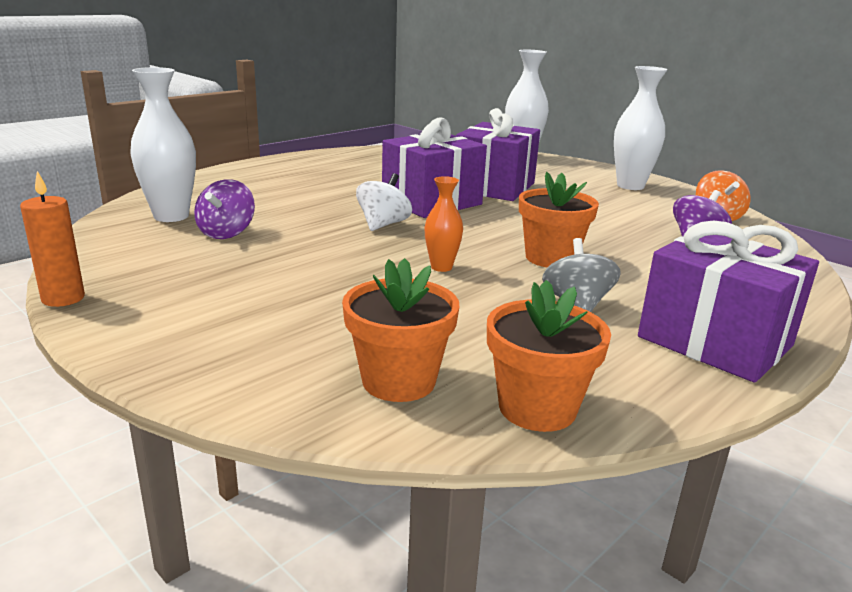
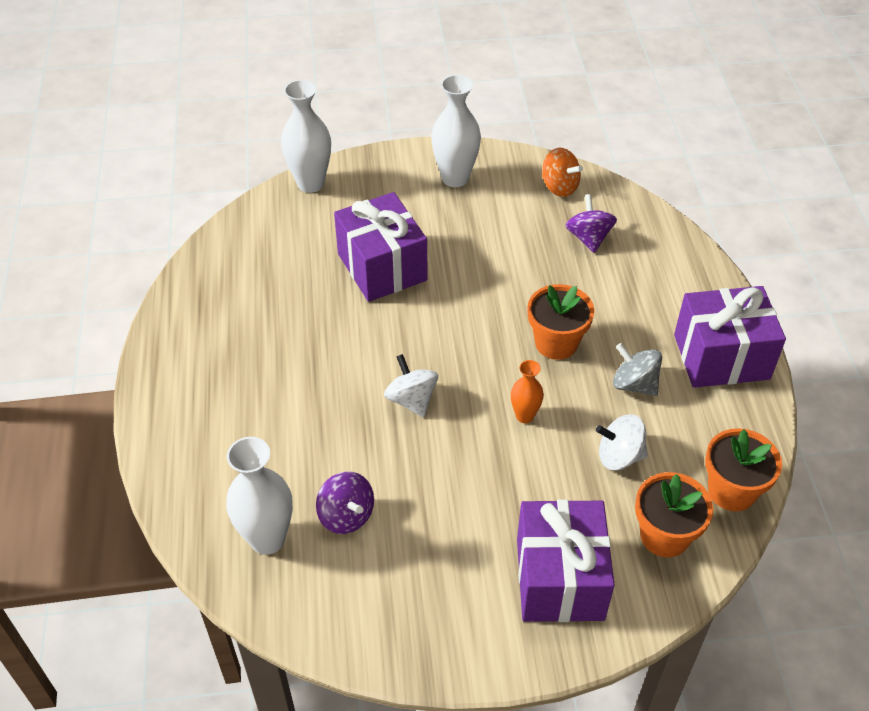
camera: 50 degrees left, 25 degrees up
(63, 298) = (412, 674): orange candle -> none
(431, 202) = (384, 335): purple gift -> purple gift (559, 579)
(470, 323) = (619, 456): none -> white spinning top

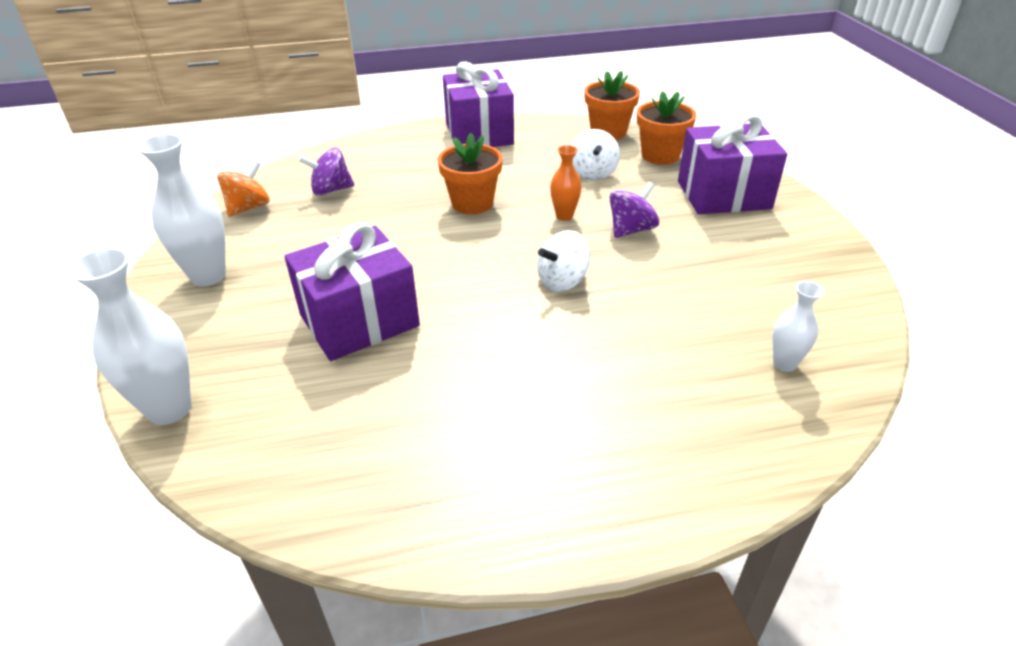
camera: 95 degrees left, 10 degrees down
(267, 539) = (784, 364): white vase -> white vase, size x0.56
(346, 515) = (724, 310): purple spinning top -> purple spinning top (631, 230)
(634, 384) = (515, 167): grey spinning top -> none

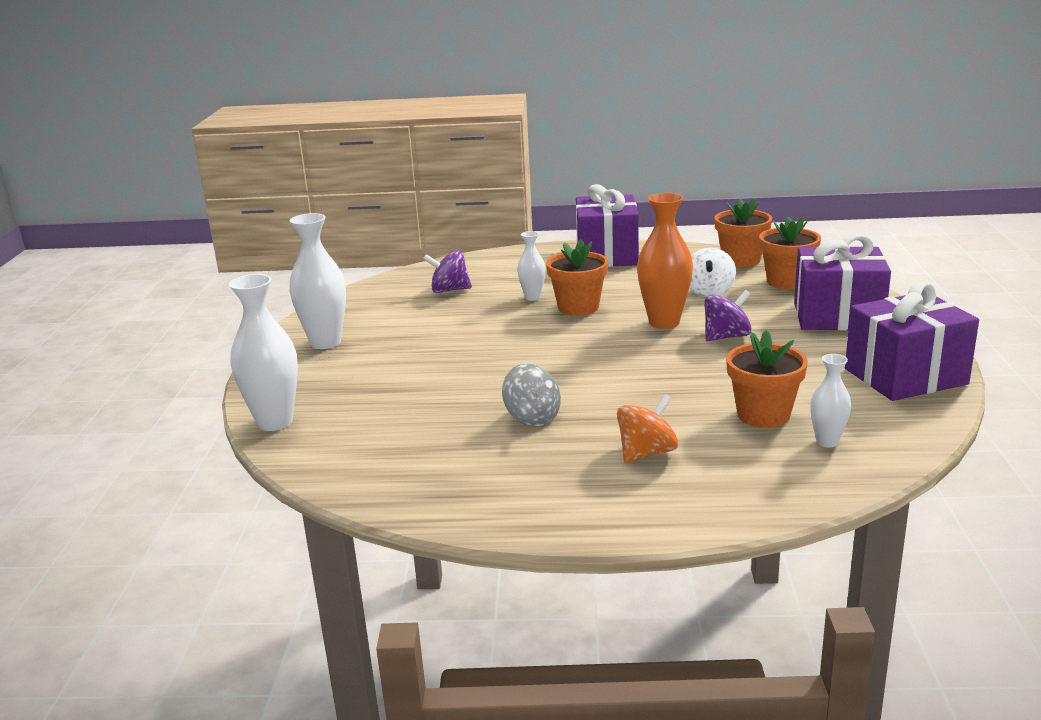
camera: 15 degrees right, 15 degrees down
(249, 207) = (372, 298): orange spinning top -> orange spinning top (646, 453)
(359, 320) = (445, 381): purple gift -> purple gift (905, 376)
(421, 193) = (532, 297): none -> white vase
(472, 365) = (532, 418): none -> grey spinning top
(562, 281) = (640, 369): white spinning top -> none
(564, 216) = (664, 322): orange vase -> orange vase, size x1.79
(708, 333) = (763, 415): none -> orange flower pot

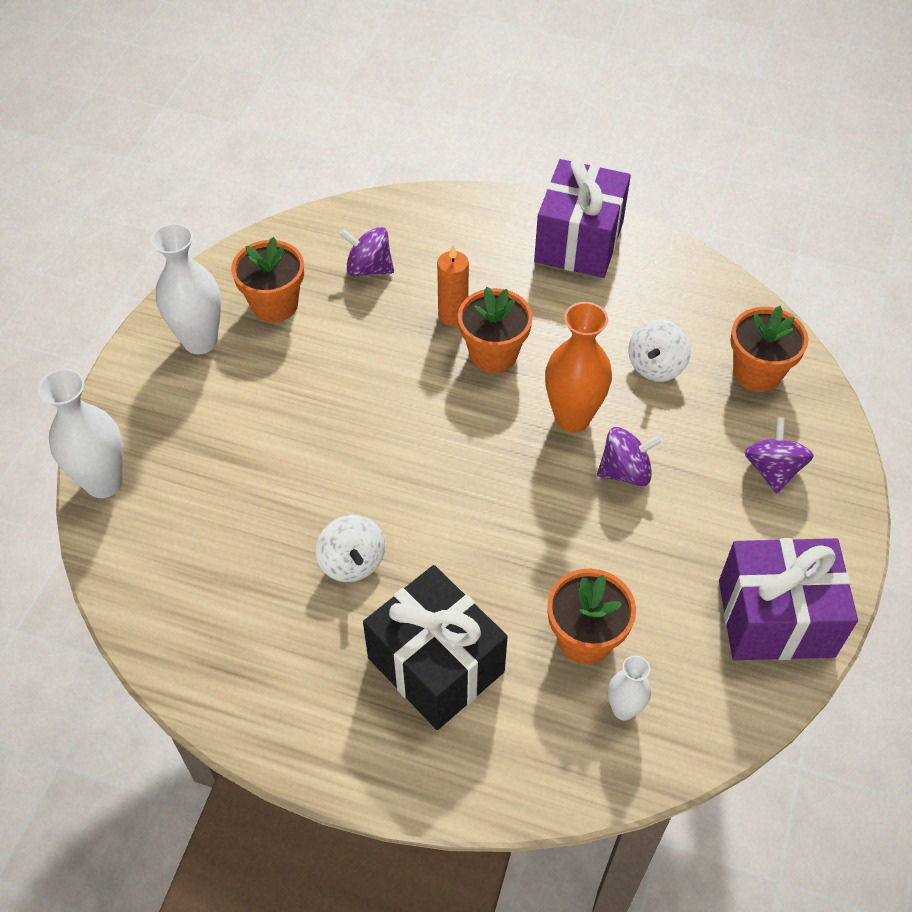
camera: 15 degrees right, 30 degrees up
(532, 297) = (453, 315): white vase -> orange candle
(532, 418) = (352, 562): grey spinning top -> white spinning top
(646, 453) = (436, 665): orange spinning top -> black gift
(741, 260) = (730, 305): orange flower pot -> orange flower pot (274, 304)
(837, 316) = (772, 470): purple gift -> purple spinning top

